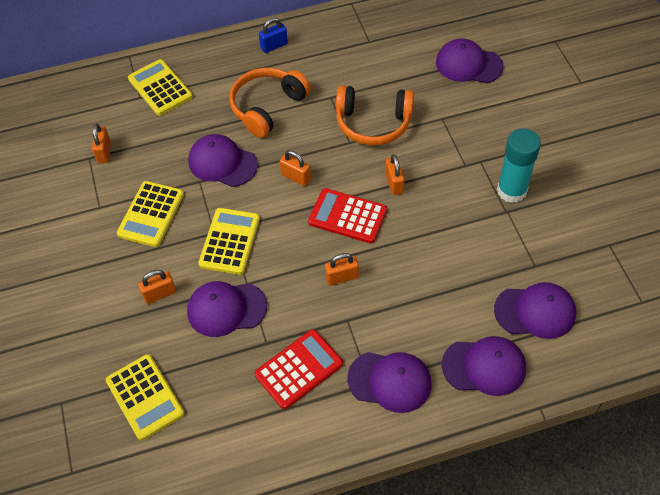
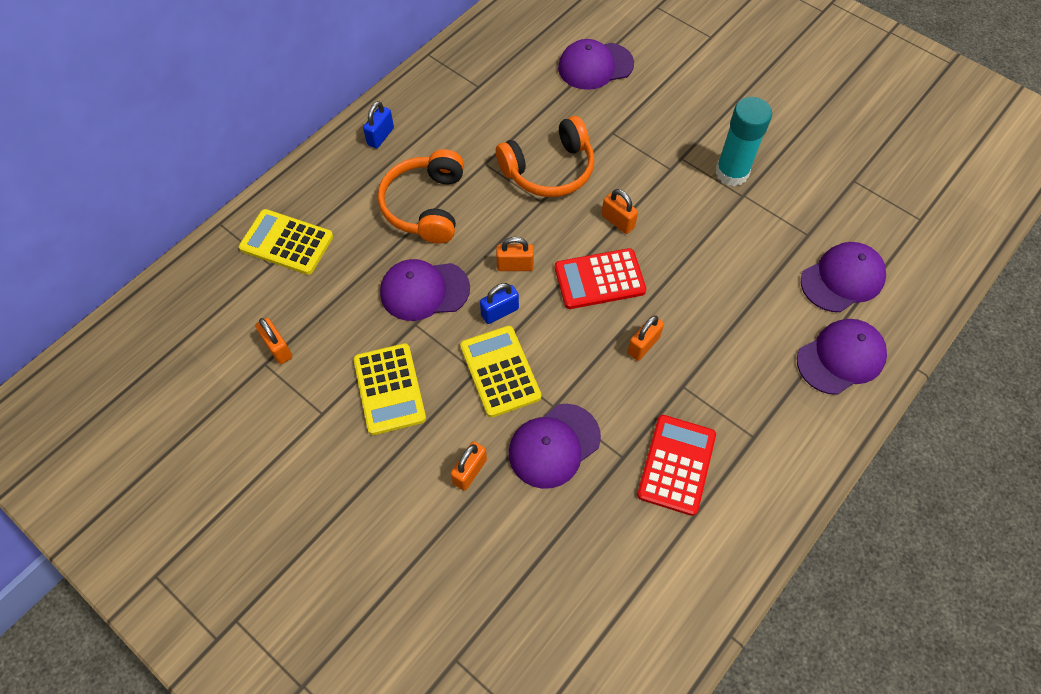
camera: 35 degrees left, 5 degrees up
(145, 397) = (543, 593): yellow calculator -> none
(261, 202) = (500, 312): none -> blue padlock
(390, 381) = (770, 424): purple cap -> none

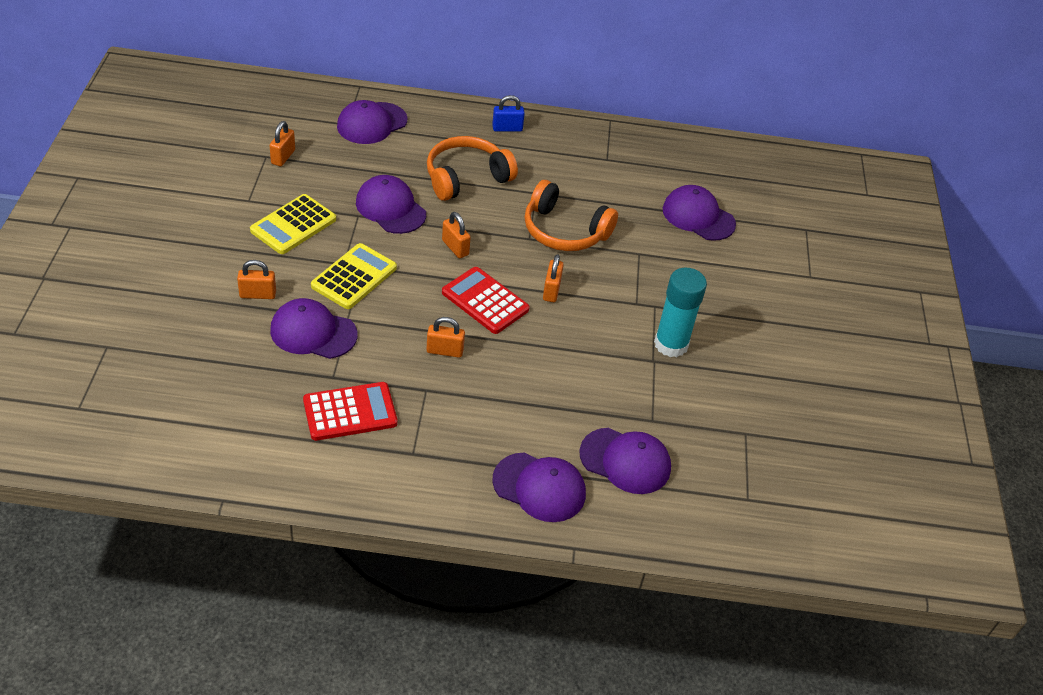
camera: 50 degrees right, 15 degrees down
(287, 242) = (372, 123): yellow calculator -> purple cap
(500, 312) = (406, 256): blue padlock -> none

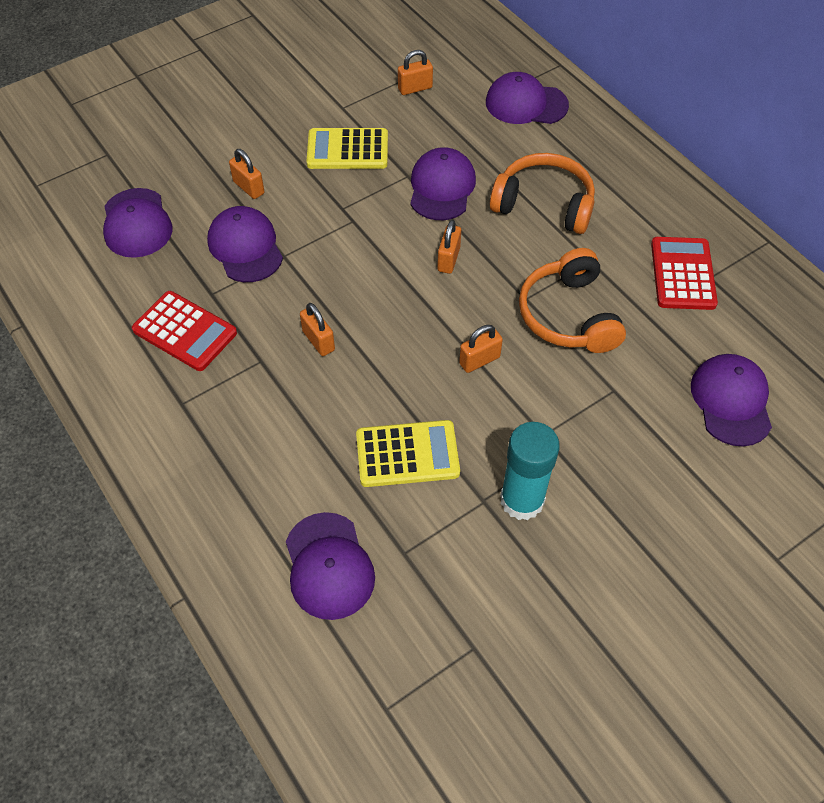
camera: 55 degrees right, 10 degrees up
(354, 277) = (334, 225): yellow calculator -> yellow calculator (407, 454)
(485, 301) = (409, 324): red calculator -> red calculator (682, 274)
(507, 128) = (646, 183): blue padlock -> none
(539, 487) = (230, 520): purple cap -> purple cap (136, 223)

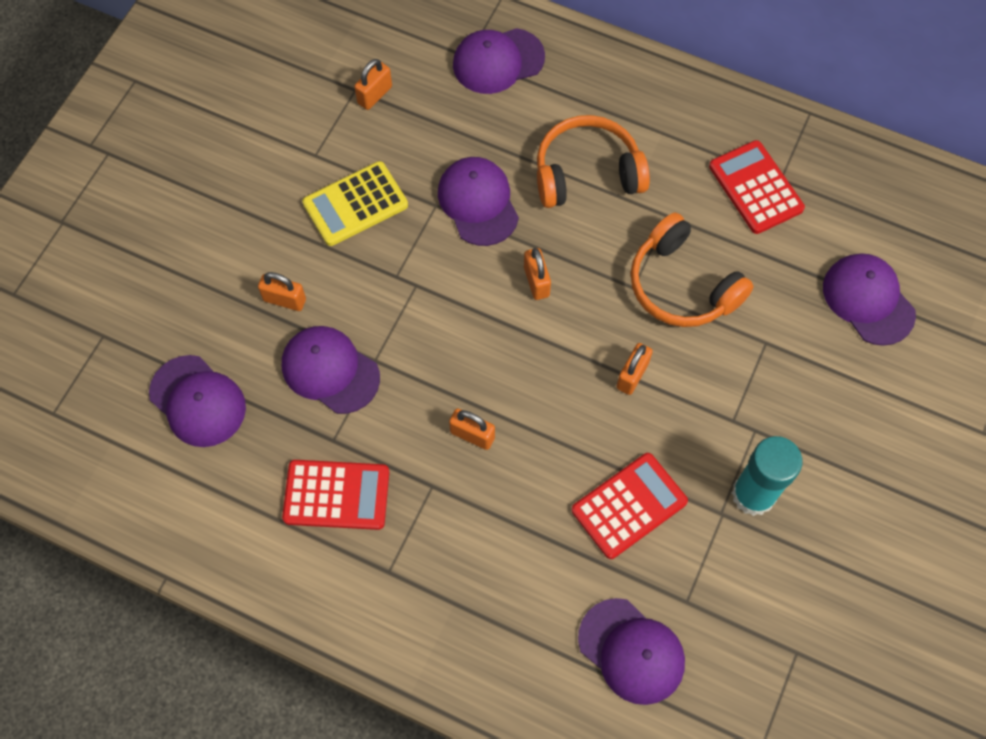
camera: 30 degrees left, 10 degrees up
(407, 454) = (629, 506): yellow calculator -> red calculator

